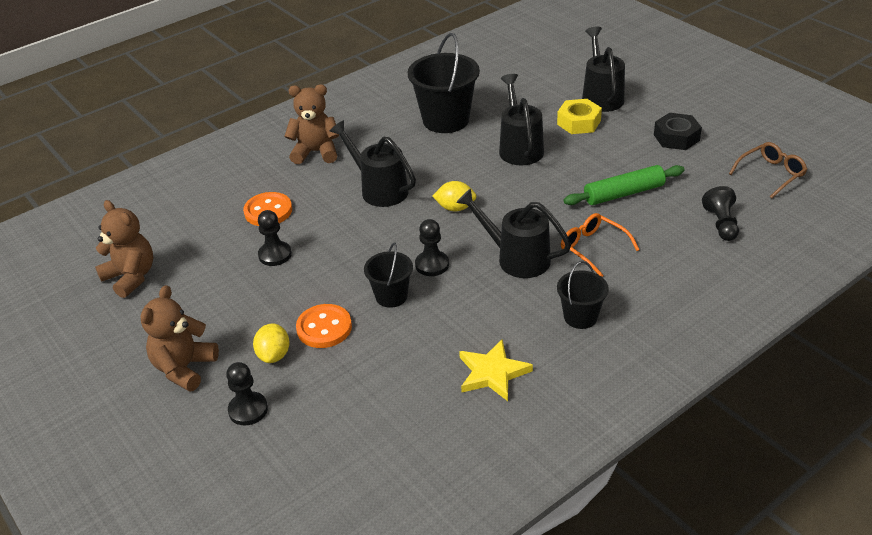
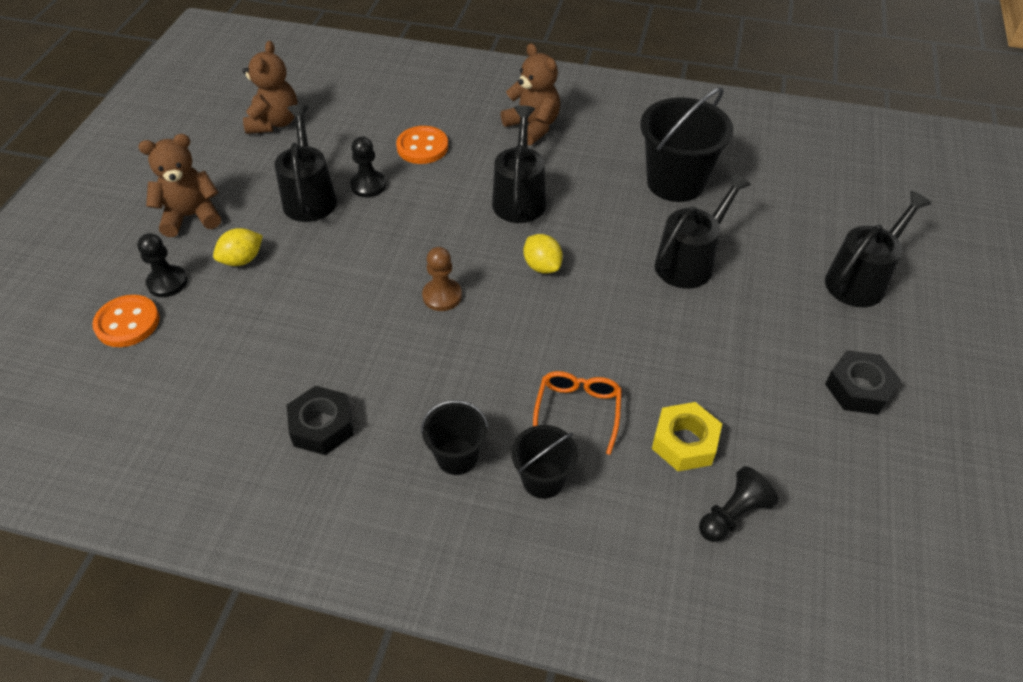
camera: 50 degrees right, 10 degrees up
(324, 328) = (298, 271): orange button -> orange button (127, 323)
(391, 296) = (374, 292): black bucket -> black bucket (543, 479)
(432, 265) = (442, 296): black pawn -> brown pawn
(492, 373) = (322, 426): yellow star -> black nut
(516, 258) = (506, 354): black watering can -> black watering can (309, 196)
(579, 122) = (788, 286): yellow nut -> yellow nut (684, 442)
(623, 193) = (699, 391): green rolling pin -> none
(771, 174) = (888, 524): brown glasses -> none

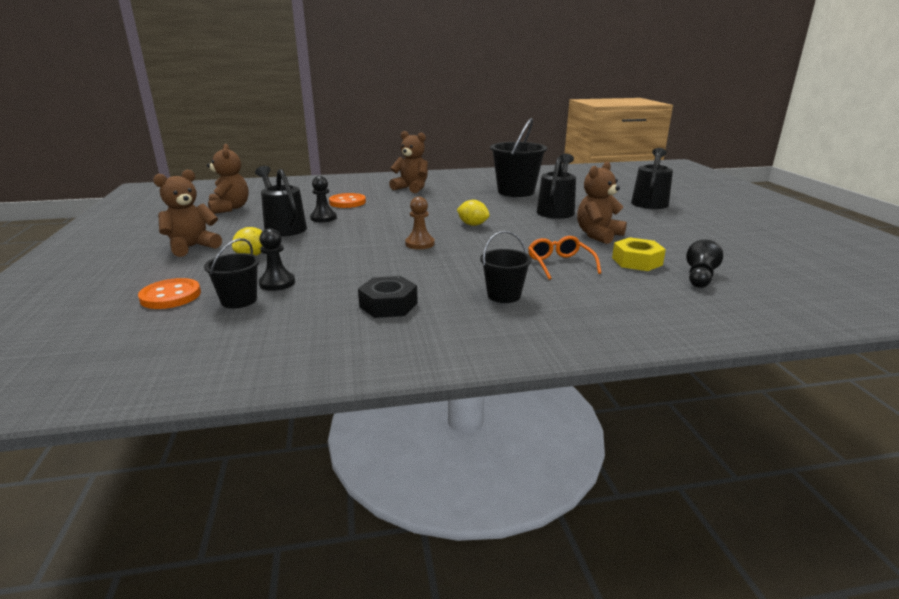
camera: 25 degrees left, 25 degrees down
(167, 282) = (194, 274): black pawn -> black pawn (277, 283)
(519, 197) = (430, 208): black watering can -> none
(543, 479) = (572, 291): black bucket -> black bucket (239, 300)
(691, 354) = (598, 235): none -> brown teddy bear
(858, 388) = (698, 229): black nut -> none

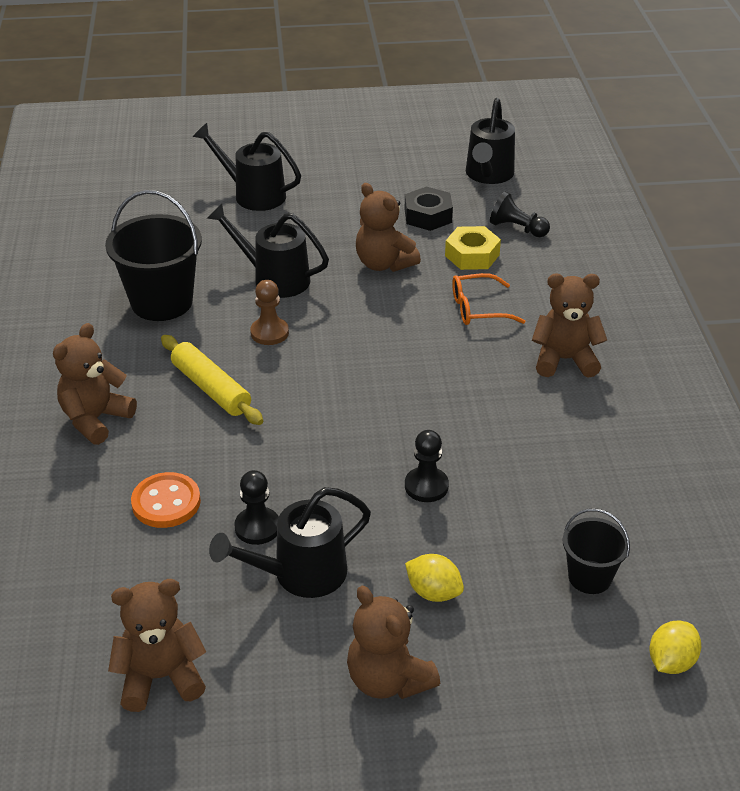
camera: 85 degrees left, 15 degrees up
(170, 296) = (580, 652): orange button -> none
(277, 283) = (535, 548): black pawn -> black pawn (426, 486)
(388, 305) = (593, 445): black nut -> black nut (428, 216)
(419, 244) = (399, 417): brown pawn -> brown pawn (269, 333)
(440, 204) = (211, 388): none -> yellow rolling pin
(472, 225) = (324, 362): yellow lemon -> yellow lemon (671, 662)
(504, 295) = (564, 360): black bucket -> brown teddy bear
(780, 266) = (488, 175): none -> black watering can

